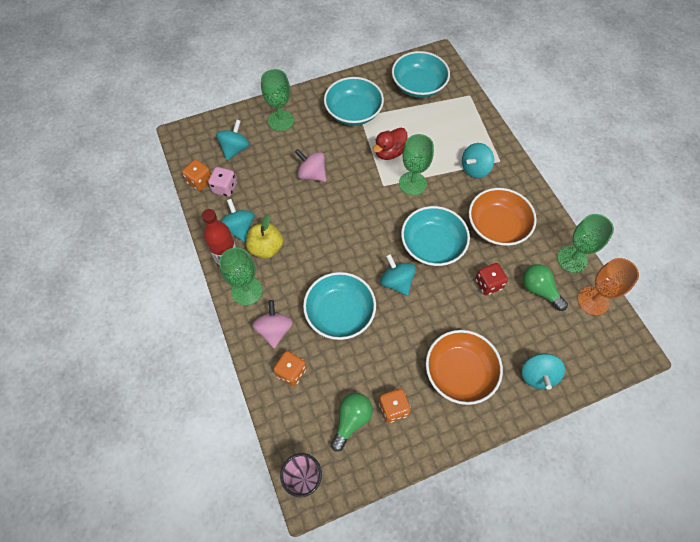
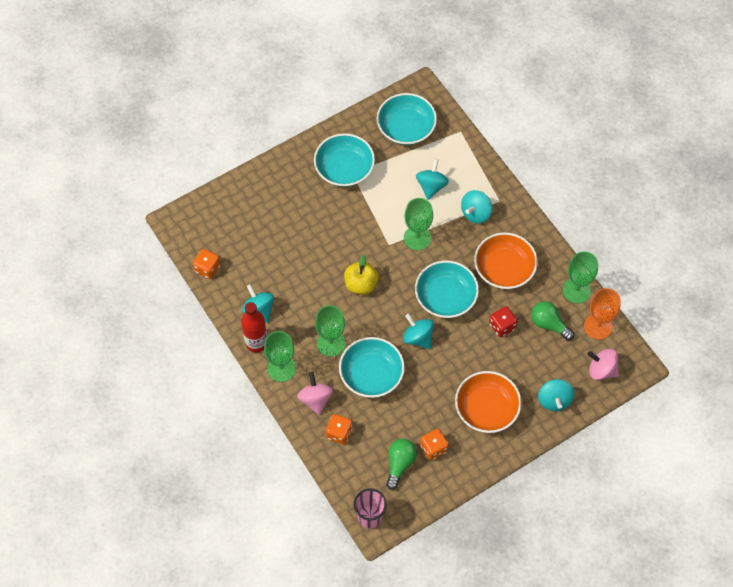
camera: 10 degrees left, 0 degrees up
(225, 188) = (234, 271): pink dice -> none
(235, 149) = (233, 228): turquoise spinning top -> turquoise spinning top (431, 186)
(266, 248) = (289, 325): yellow apple -> yellow apple (361, 284)
(281, 121) = (272, 190): green goblet -> green goblet (331, 343)
(312, 174) = (316, 244): pink spinning top -> pink spinning top (601, 370)
(389, 152) = (389, 208): red duck -> none

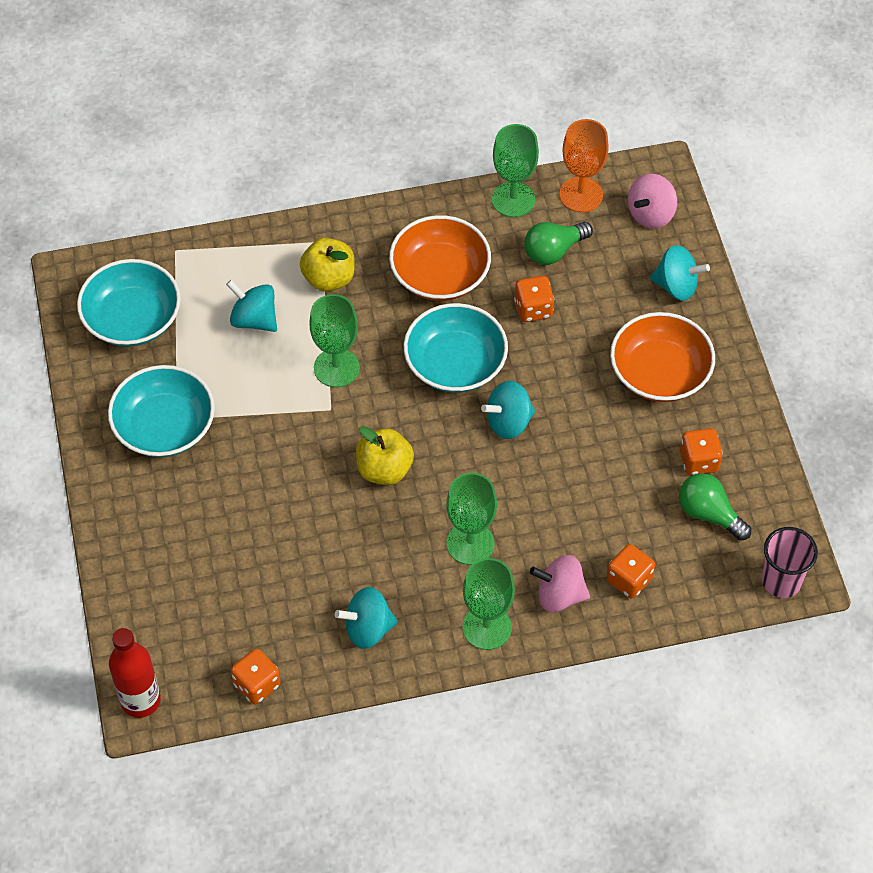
camera: 70 degrees left, 5 degrees down
(256, 342) = (425, 650): red bottle -> red bottle (140, 700)
(371, 374) = (546, 504): turquoise bowl -> none
(475, 213) = (329, 278): turquoise spinning top -> yellow apple
(502, 326) = (533, 309): red dice -> orange dice

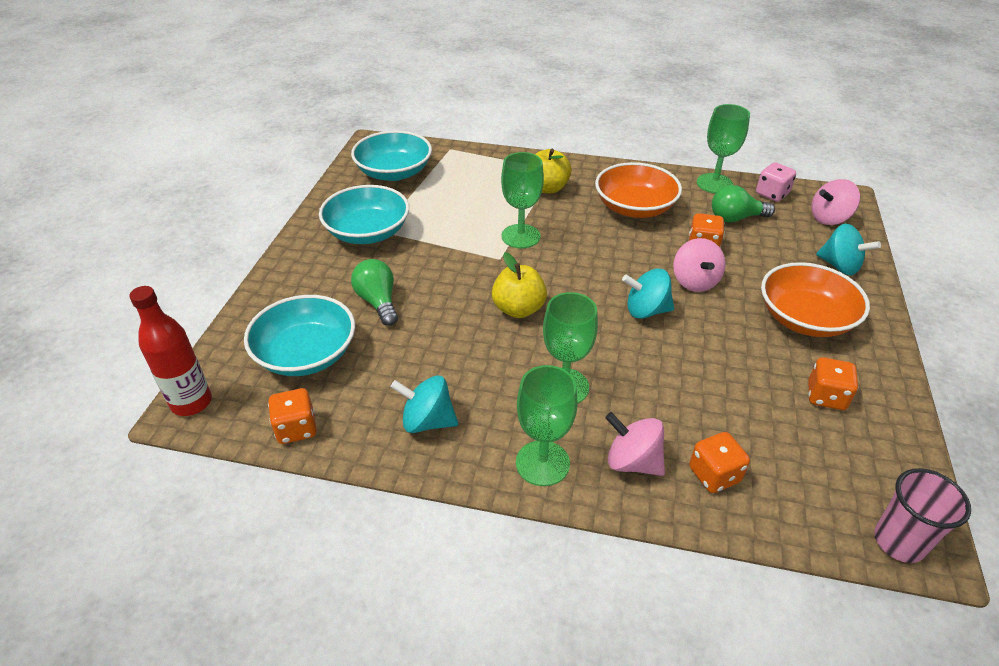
camera: 25 degrees right, 15 degrees down
(254, 319) = (478, 194): turquoise spinning top -> none
(455, 364) = (618, 260): turquoise bowl -> turquoise bowl (306, 354)
(542, 364) = (694, 281): none -> pink spinning top
(581, 195) = (772, 194): orange goblet -> pink dice
(709, 514) = (825, 445): green light bulb -> green light bulb (378, 302)

